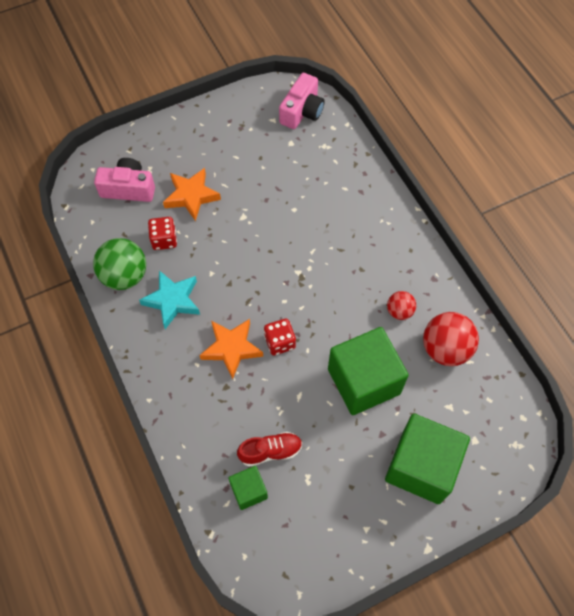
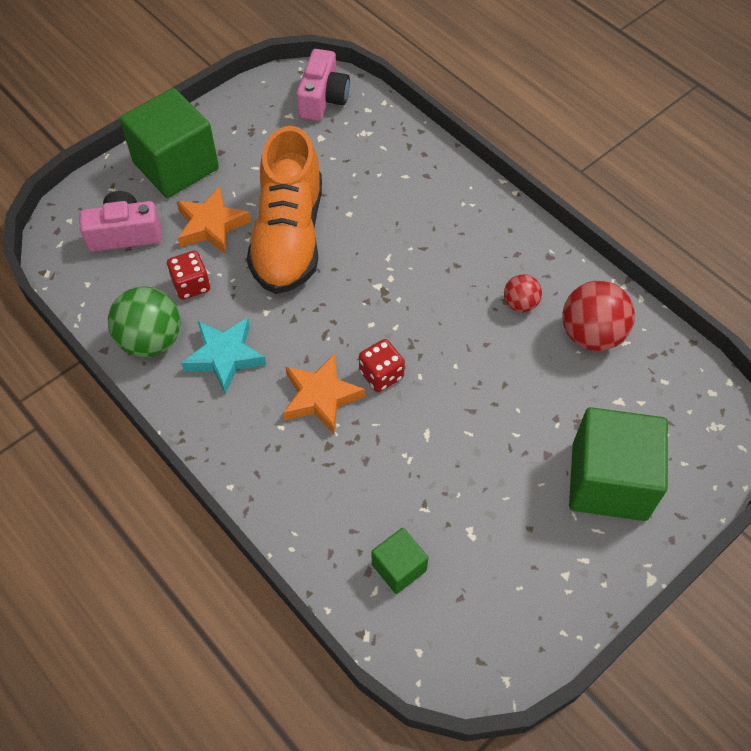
camera: 15 degrees left, 5 degrees down
(244, 218) = (289, 237): none -> orange shoe
(270, 451) = (411, 511): red shoe -> none
(364, 381) = (503, 396): green cube -> green cube (176, 166)

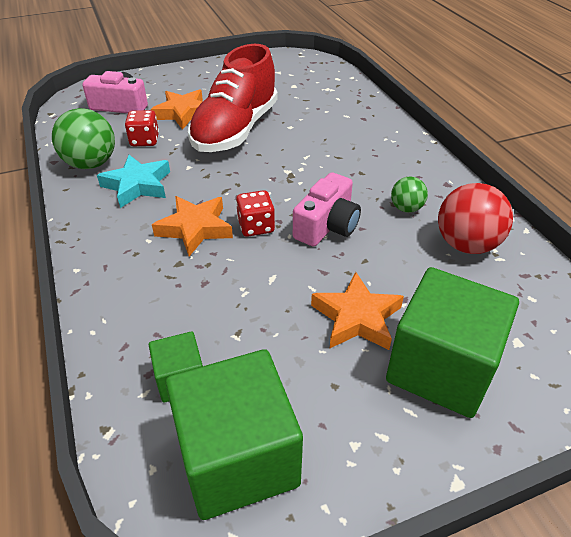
camera: 20 degrees right, 15 degrees down
(176, 166) = (182, 81): green cube -> green cube (238, 457)
(289, 237) = (235, 130): orange shoe -> red shoe
(323, 98) = (307, 68): pink camera -> pink camera (327, 226)
(520, 304) = (406, 208): red ball -> green ball
(521, 453) = (356, 317): none -> orange star

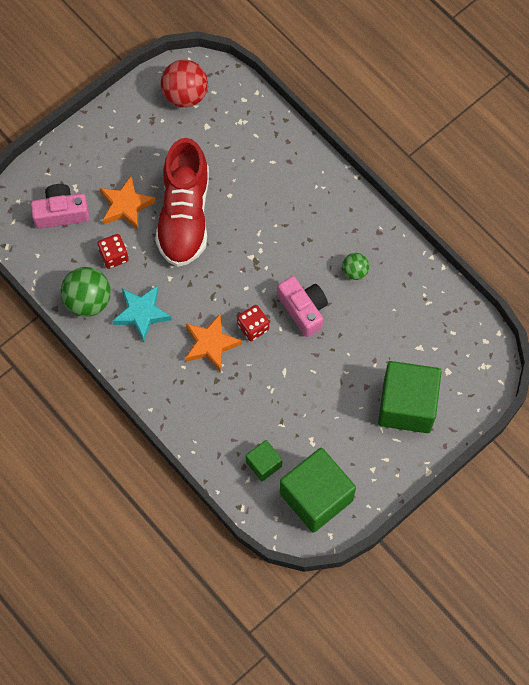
camera: 20 degrees left, 25 degrees up
(327, 226) = (303, 309): pink camera -> pink camera turned 45 degrees counterclockwise
(356, 317) = (349, 385): orange star -> none
(466, 245) = (404, 296): red ball -> red ball (185, 95)

